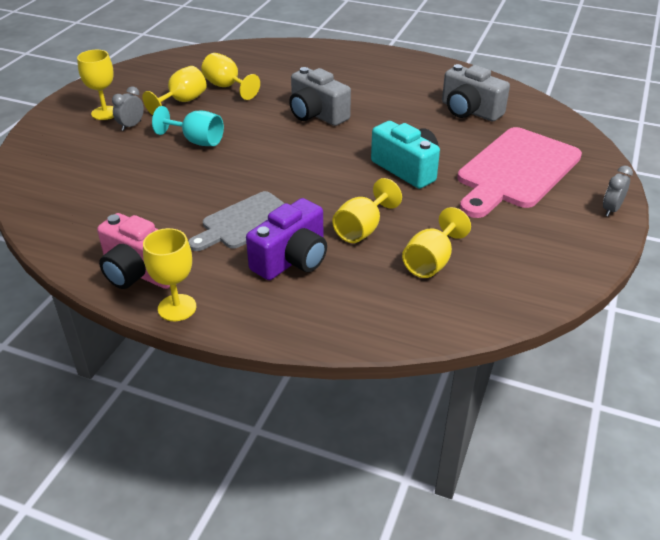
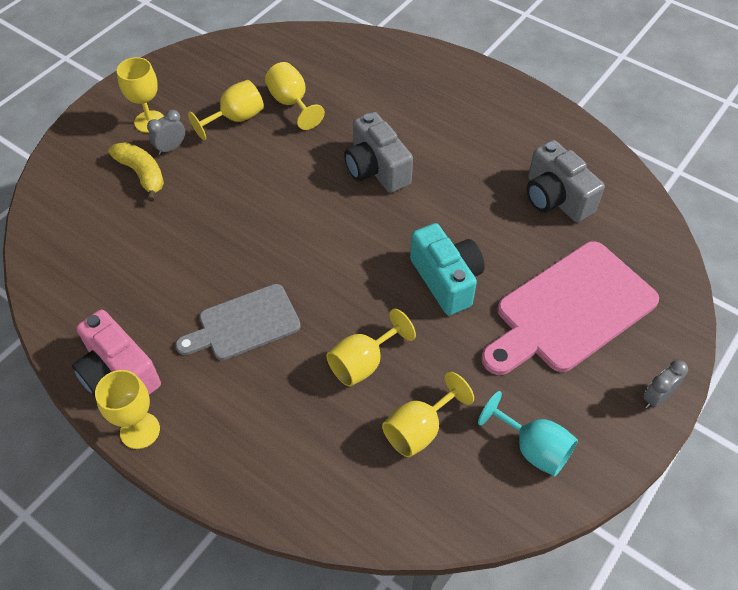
camera: 15 degrees right, 15 degrees up
(111, 145) = (142, 174): none -> yellow banana
(196, 141) = (232, 186): turquoise goblet -> turquoise goblet (533, 448)
(292, 259) = (274, 390): purple camera -> none

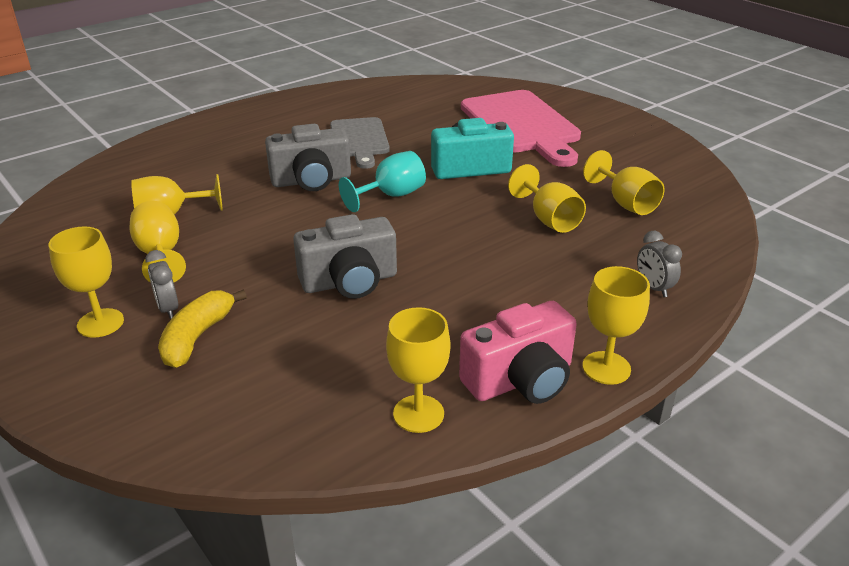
camera: 75 degrees left, 20 degrees down
(76, 316) = (418, 414): none -> yellow goblet
(142, 174) = (197, 337): yellow banana -> yellow banana turned 45 degrees counterclockwise
(244, 324) = (479, 281): grey cutting board -> grey cutting board (359, 140)
(533, 448) = (648, 160): turquoise goblet -> turquoise goblet (391, 195)
(556, 198) = (403, 110): grey camera -> grey camera (349, 281)
(656, 397) = (610, 111): grey clock -> grey clock (653, 288)

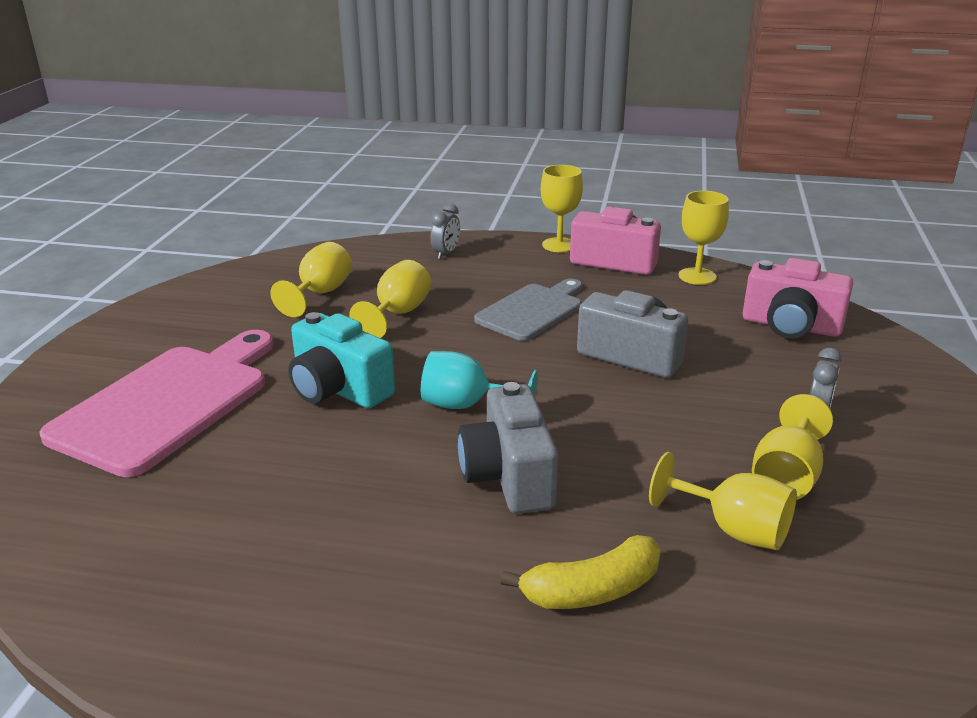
camera: 130 degrees left, 5 degrees down
(100, 323) = (893, 434): yellow goblet -> none
(197, 337) = (806, 379): yellow banana -> yellow banana (592, 590)
(257, 395) = (791, 326): none -> pink camera
(311, 180) = (509, 476): grey camera -> grey camera turned 135 degrees counterclockwise
(359, 140) = (351, 504): grey cutting board -> grey cutting board (532, 310)

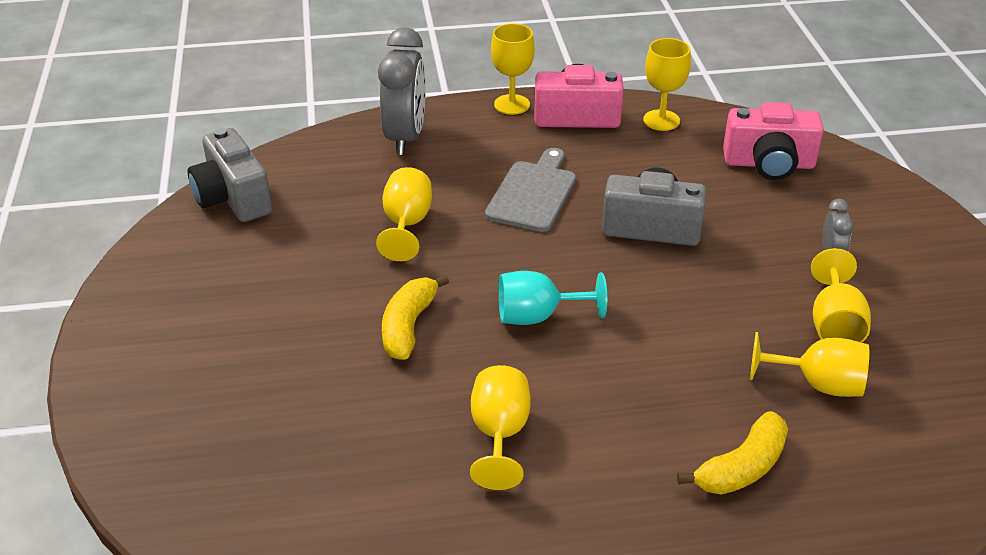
camera: 20 degrees left, 10 degrees up
(168, 403) = (252, 382): pink cutting board -> none
(320, 293) = (310, 215): yellow goblet -> yellow goblet (499, 434)
(338, 389) = (408, 326): turquoise camera -> yellow banana
(446, 254) = (405, 137): grey clock -> grey clock, size x2.05
(509, 476) = (618, 380): grey camera -> grey camera (233, 198)

